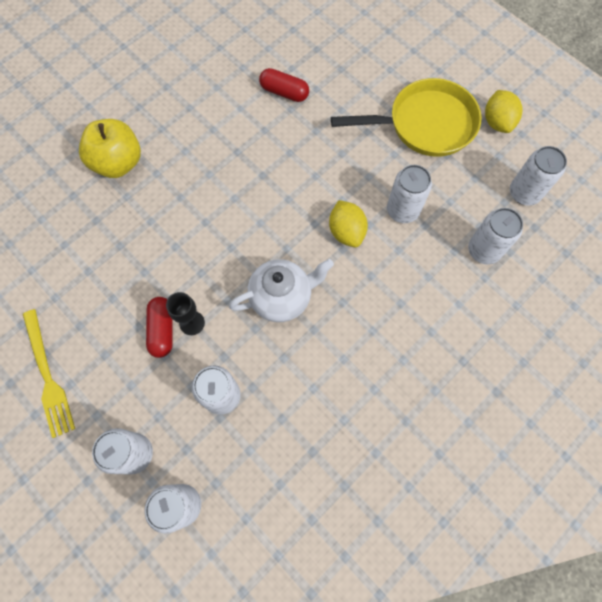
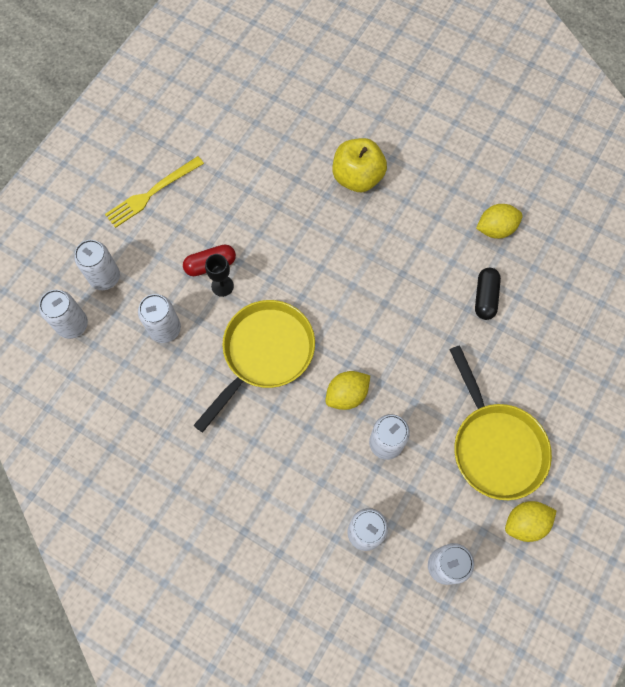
camera: 75 degrees right, 0 degrees up
(219, 65) = (495, 229): none -> yellow lemon
(282, 298) = (264, 353): white teapot -> yellow pan
(284, 92) = (485, 297): red capsule -> black capsule

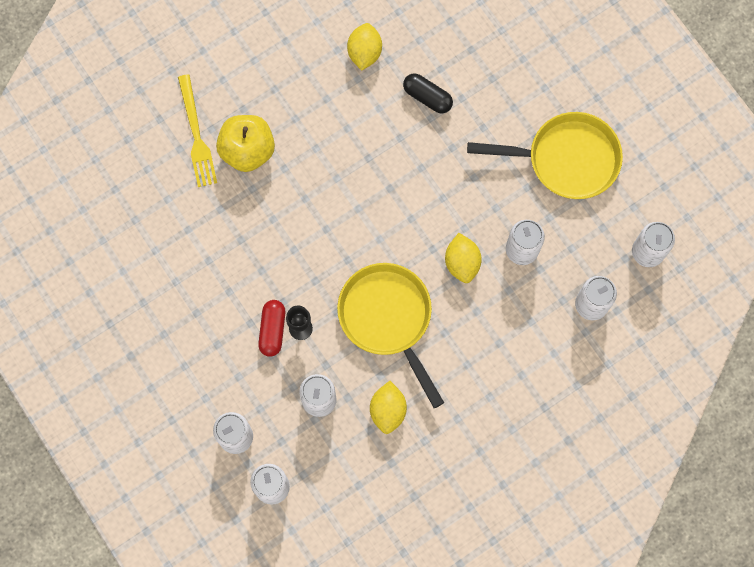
camera: 65 degrees left, 5 degrees up
(152, 193) = (165, 355): yellow fork -> yellow fork (196, 135)
(525, 523) = (641, 169): yellow lemon -> yellow lemon (388, 410)

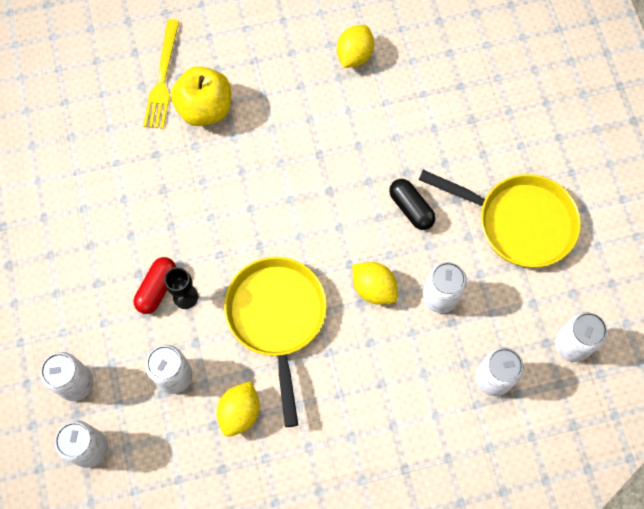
camera: 20 degrees right, 5 degrees down
(427, 97) = (400, 116): black capsule -> black capsule (411, 208)
(462, 263) = (374, 288): yellow lemon -> yellow lemon turned 60 degrees counterclockwise

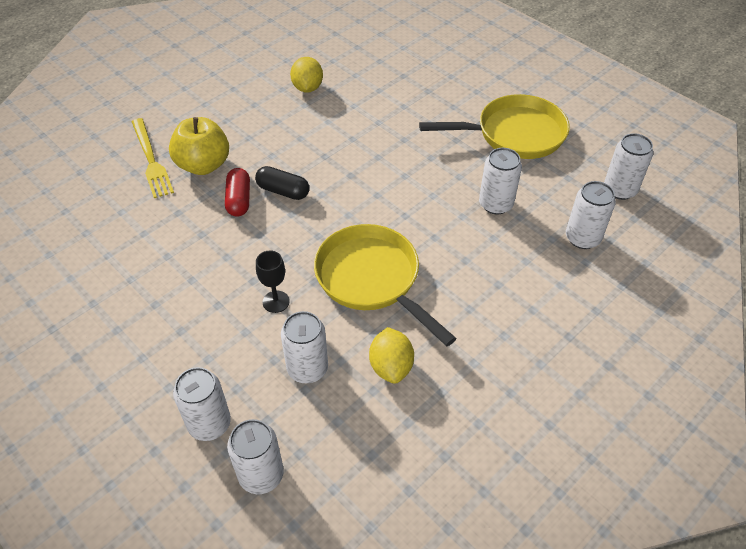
camera: 30 degrees left, 20 degrees down
(157, 289) = (244, 308): red capsule -> red capsule (239, 200)
(374, 288) = (438, 222): yellow lemon -> none
(411, 208) = (426, 159): black capsule -> black capsule (283, 191)

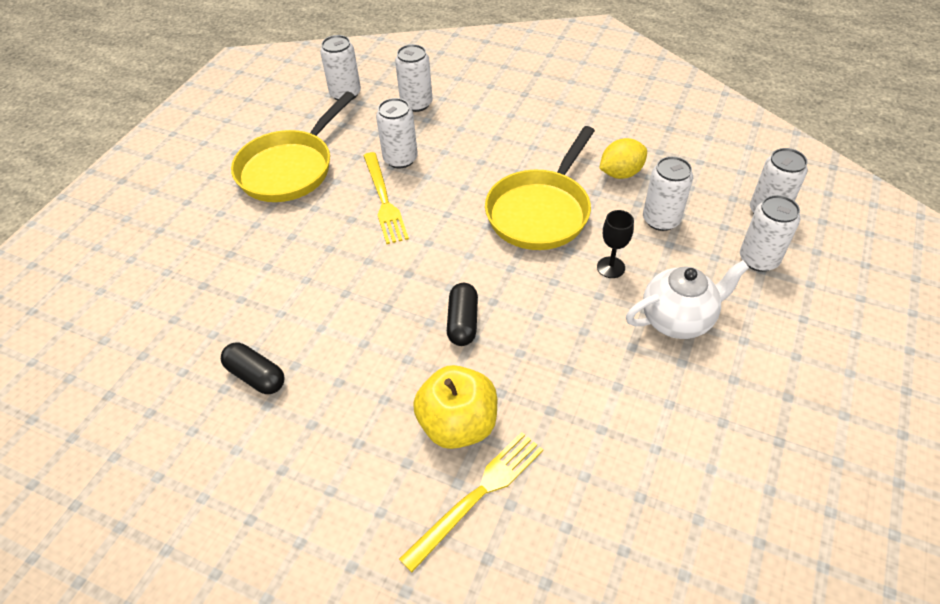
camera: 110 degrees left, 0 degrees up
(193, 322) = (677, 319): none -> white teapot
(239, 200) = (498, 357): red capsule -> none
(307, 88) = (256, 376): yellow lemon -> black capsule
(444, 181) = (384, 200): none -> yellow fork
(514, 134) = (289, 169): yellow pan -> yellow pan turned 120 degrees counterclockwise

